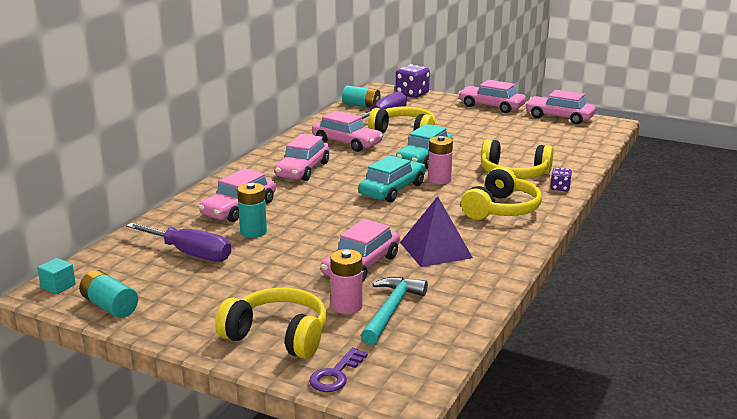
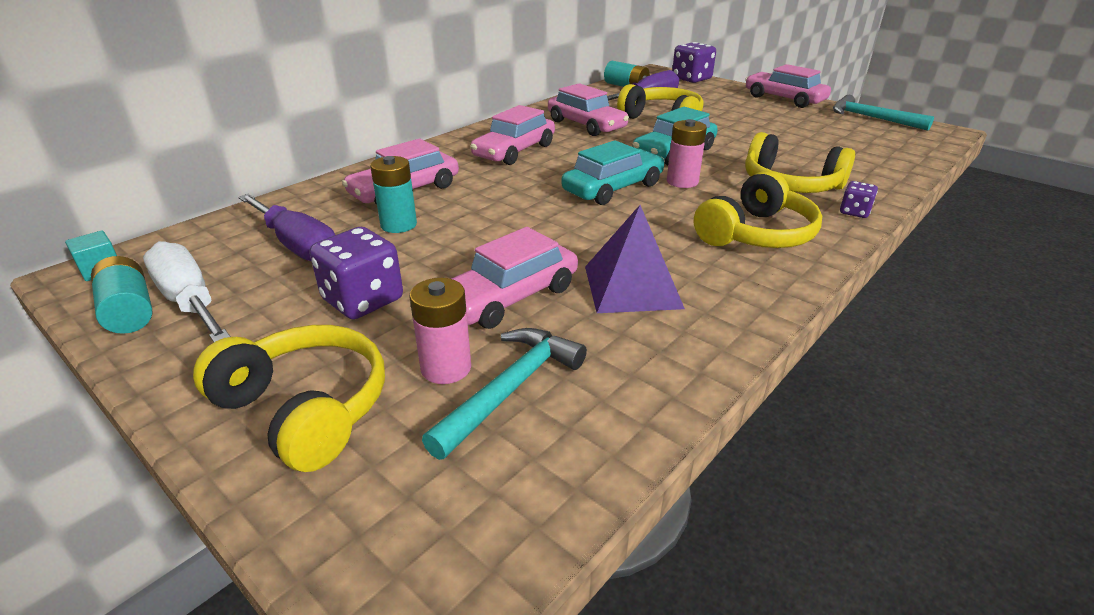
camera: 15 degrees right, 10 degrees up
(146, 295) = (189, 301): none -> white screwdriver
(266, 279) = (363, 300): none -> purple dice
(335, 375) = (337, 520): purple key -> none
(559, 117) = (872, 118): pink car -> turquoise hammer

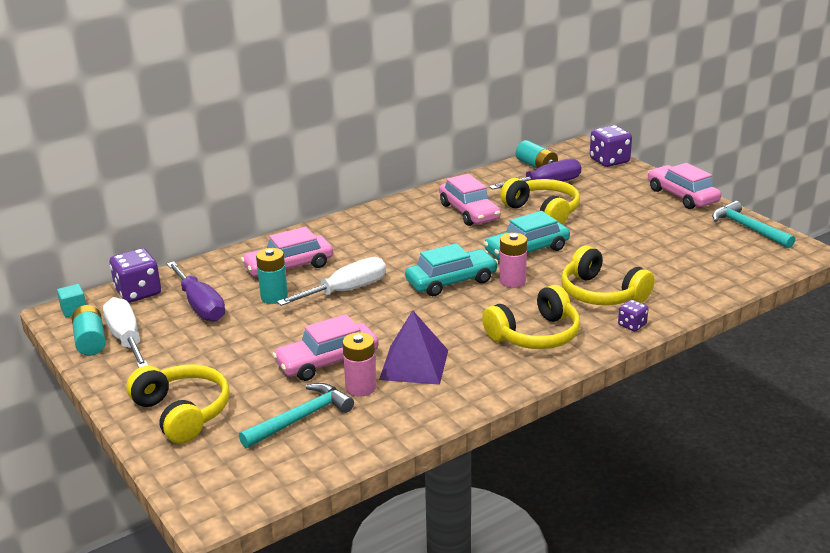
camera: 15 degrees right, 5 degrees down
(363, 300) = (232, 351): purple dice -> purple dice (138, 292)
(446, 368) = (268, 401): pink battery -> pink battery (361, 387)
(491, 209) = (346, 291): none -> white screwdriver
(514, 151) = (391, 236): pink car -> none

